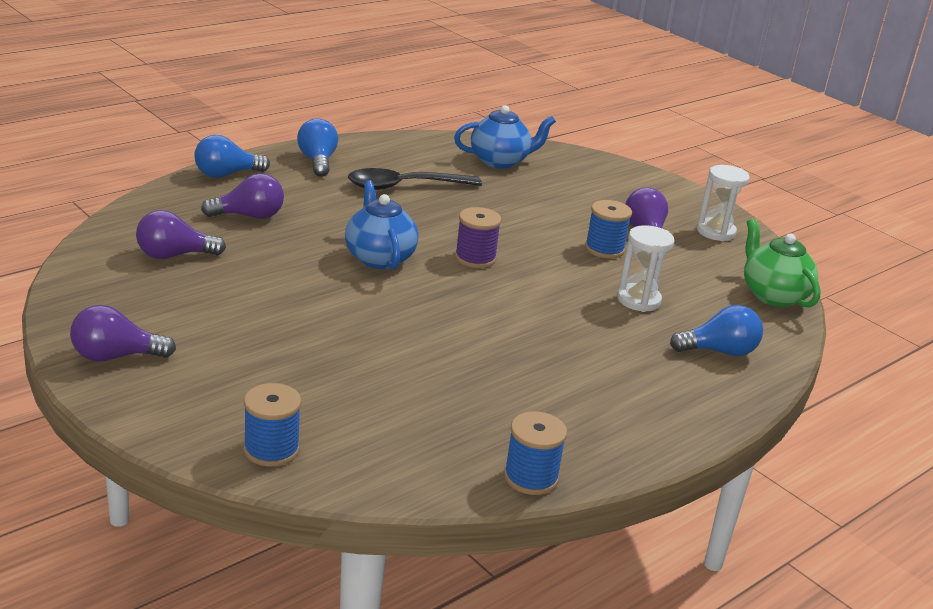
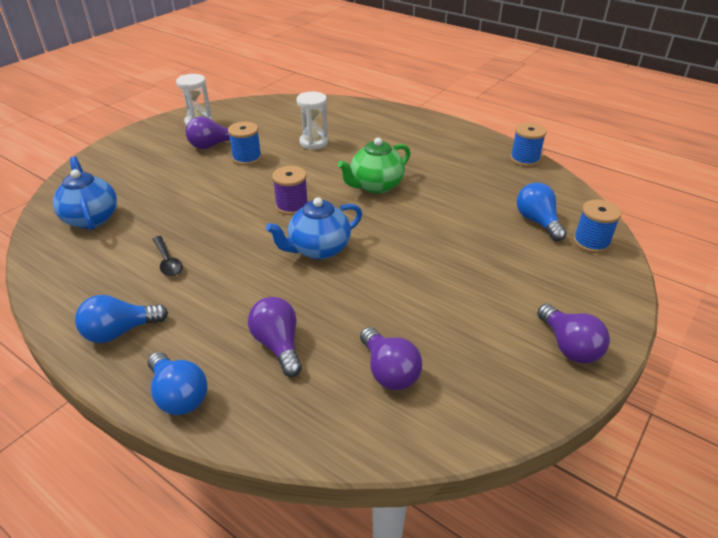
camera: 100 degrees left, 10 degrees up
(404, 186) = (168, 261): black spoon -> black spoon, size x0.55
(719, 351) = (356, 118): blue light bulb -> blue light bulb (537, 222)
(773, 295) = (279, 105): green teapot -> green teapot (375, 186)

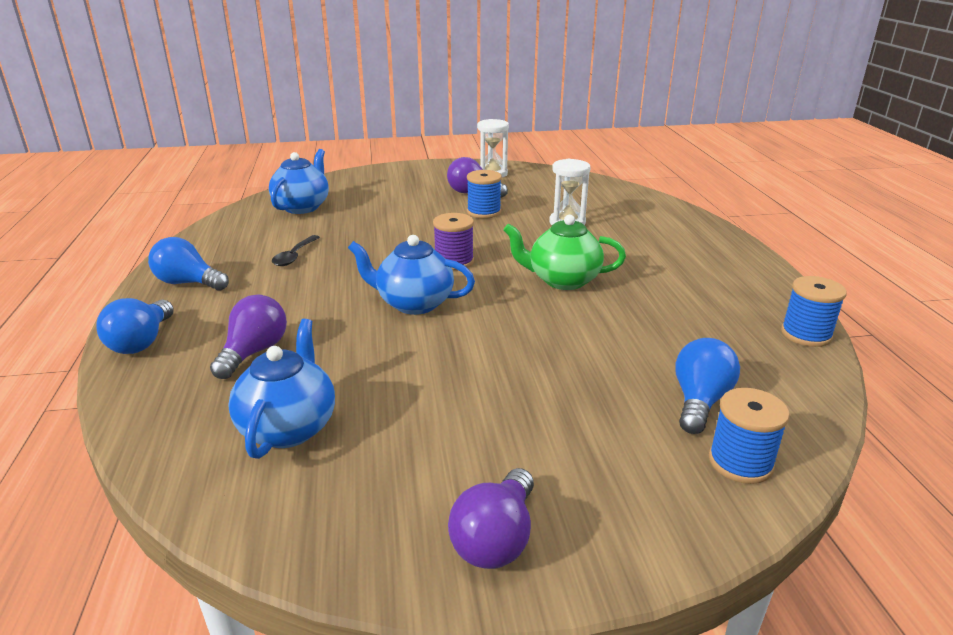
camera: 45 degrees right, 10 degrees down
(389, 371) = (289, 427): purple light bulb -> blue teapot

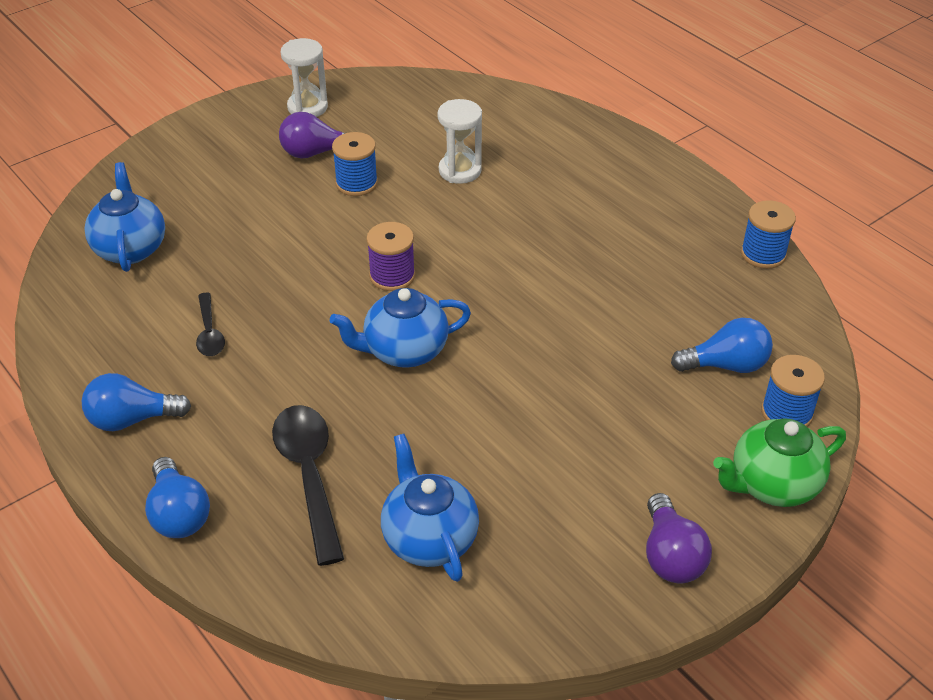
camera: 30 degrees left, 15 degrees up
(254, 352) = (309, 476): purple light bulb -> black spoon
(562, 280) = (519, 263): green teapot -> green teapot (772, 485)
(699, 401) = (726, 365): blue light bulb -> blue light bulb turned 90 degrees clockwise

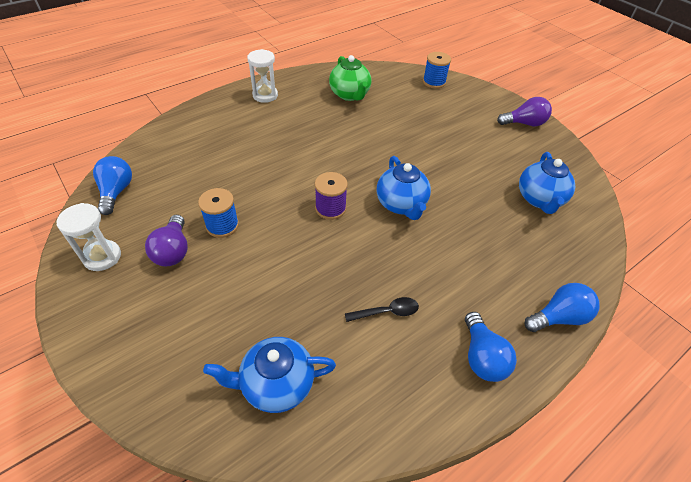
camera: 90 degrees left, 5 degrees up
(309, 476) = (510, 250): black spoon -> none
(429, 538) = (539, 199): blue teapot -> blue teapot turned 60 degrees counterclockwise
(460, 171) = (223, 171): white hourglass -> white hourglass (265, 95)
(726, 365) = (405, 93): blue light bulb -> blue light bulb (116, 192)
(763, 254) = (326, 72): blue spool -> none
(772, 485) = (477, 92): green teapot -> green teapot (350, 95)

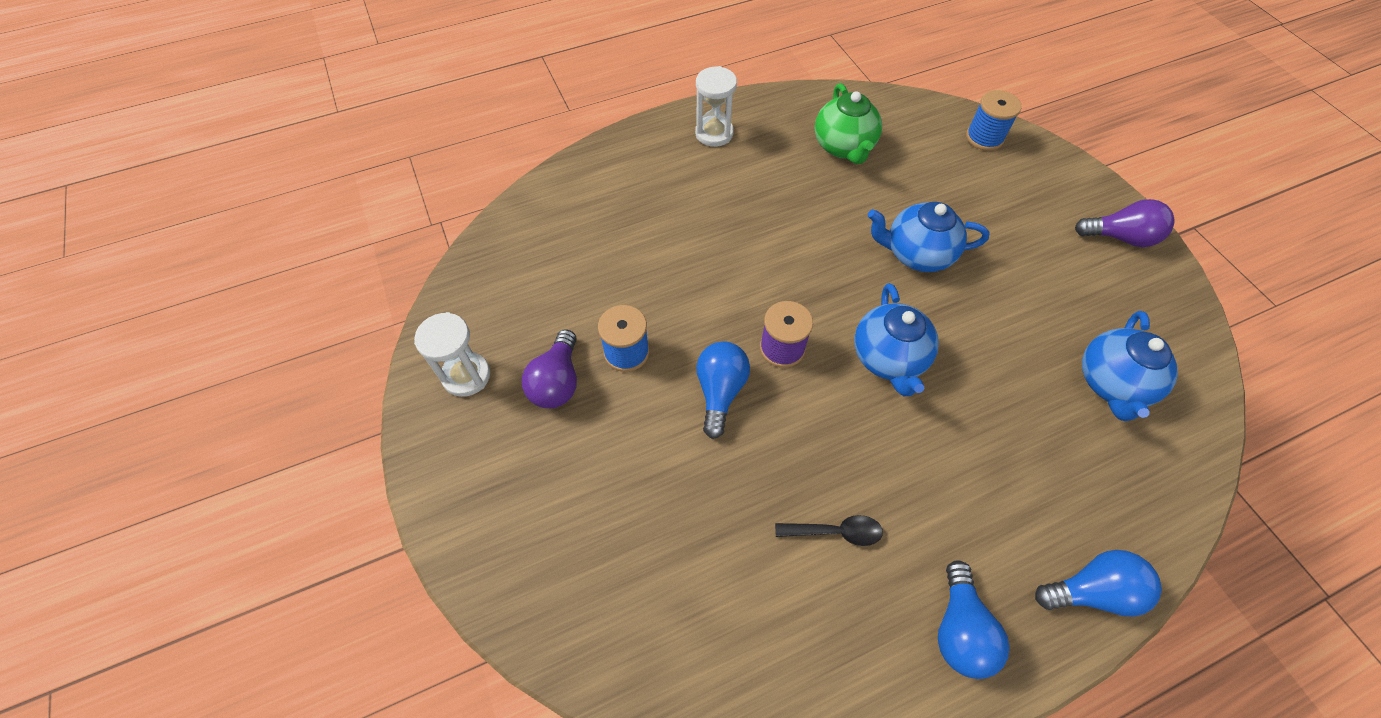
camera: 15 degrees right, 10 degrees up
(116, 192) = (491, 275): blue light bulb -> blue light bulb (720, 392)
(276, 384) = (668, 609): blue teapot -> blue teapot (916, 254)

